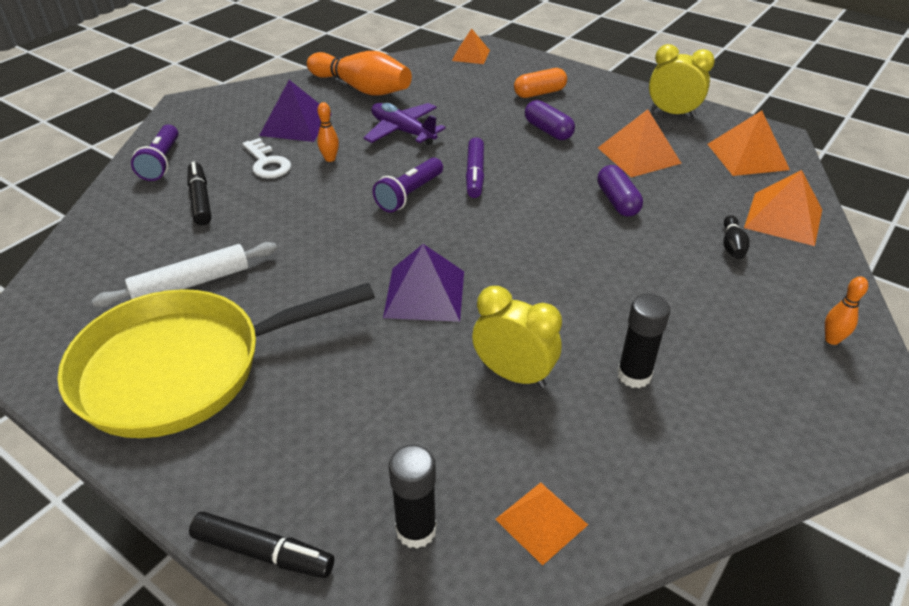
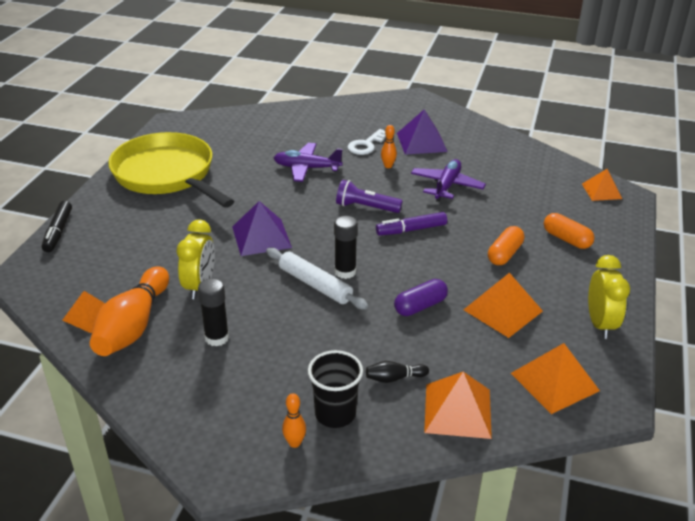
camera: 70 degrees right, 5 degrees down
(161, 162) = (342, 111): purple flashlight -> none
(191, 283) = (234, 156): white rolling pin -> white rolling pin (315, 284)
(200, 200) = (312, 135): black marker -> none
(283, 221) = (307, 168): none -> purple plane
(362, 88) = (494, 154): orange bowling pin -> orange bowling pin (133, 326)
(416, 530) = (78, 273): black glue stick -> black glue stick (345, 272)
(548, 130) = (504, 254): purple capsule -> orange capsule
(785, 299) = (335, 414): none -> black cup

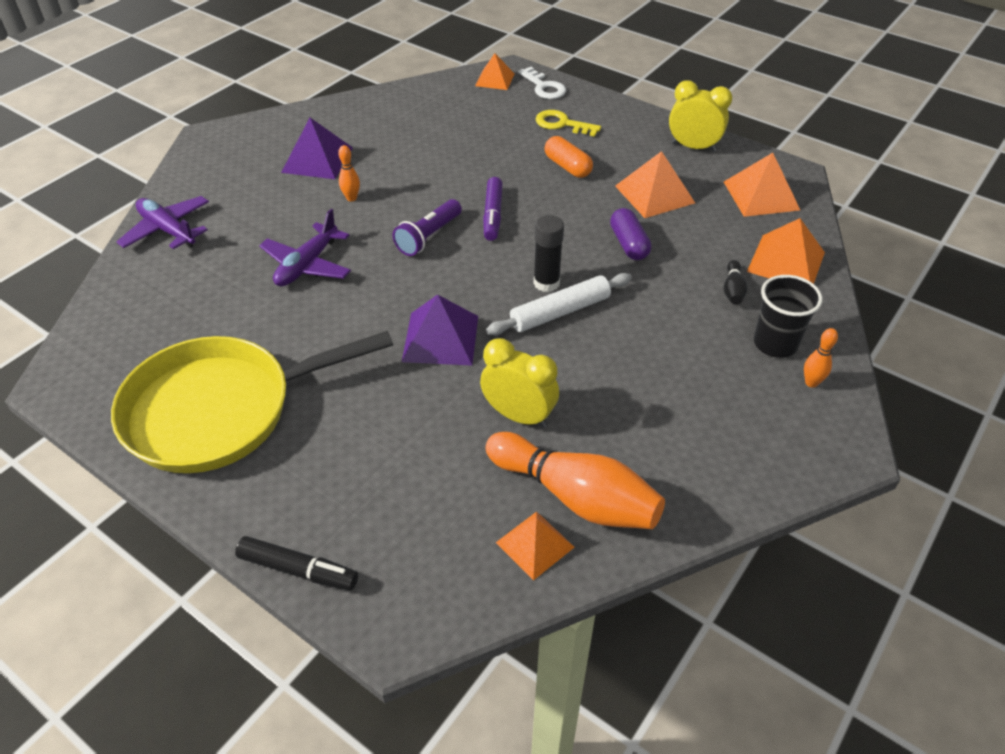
camera: 70 degrees left, 10 degrees up
(217, 338) = (627, 416): black glue stick -> none
(366, 145) = (290, 203): white key -> white key (544, 87)
(446, 186) = (423, 168): purple plane -> purple plane (168, 230)
(566, 239) = (562, 124): orange capsule -> yellow key

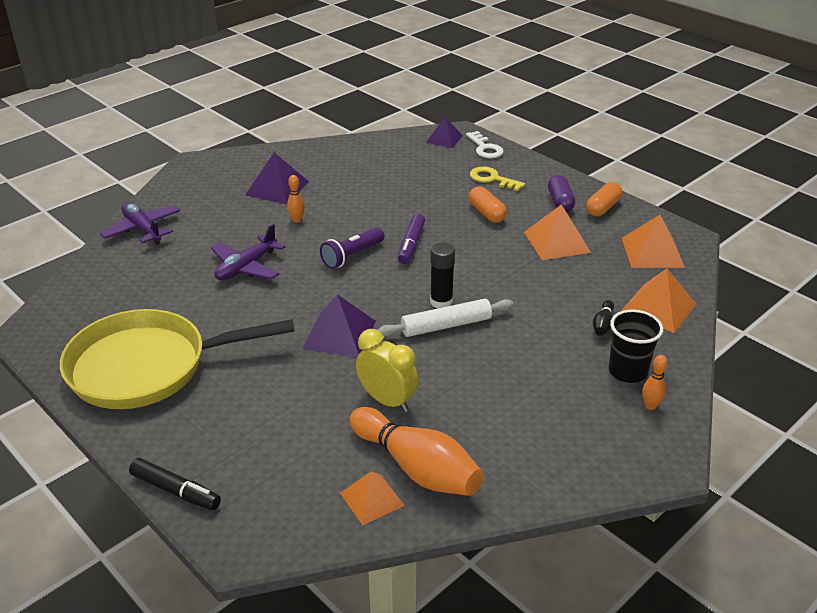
camera: 10 degrees right, 10 degrees down
(495, 79) = (444, 139): orange pyramid -> purple pyramid
(628, 244) = (521, 279): purple capsule -> purple capsule (560, 202)
(693, 147) = (603, 208): yellow clock -> orange capsule

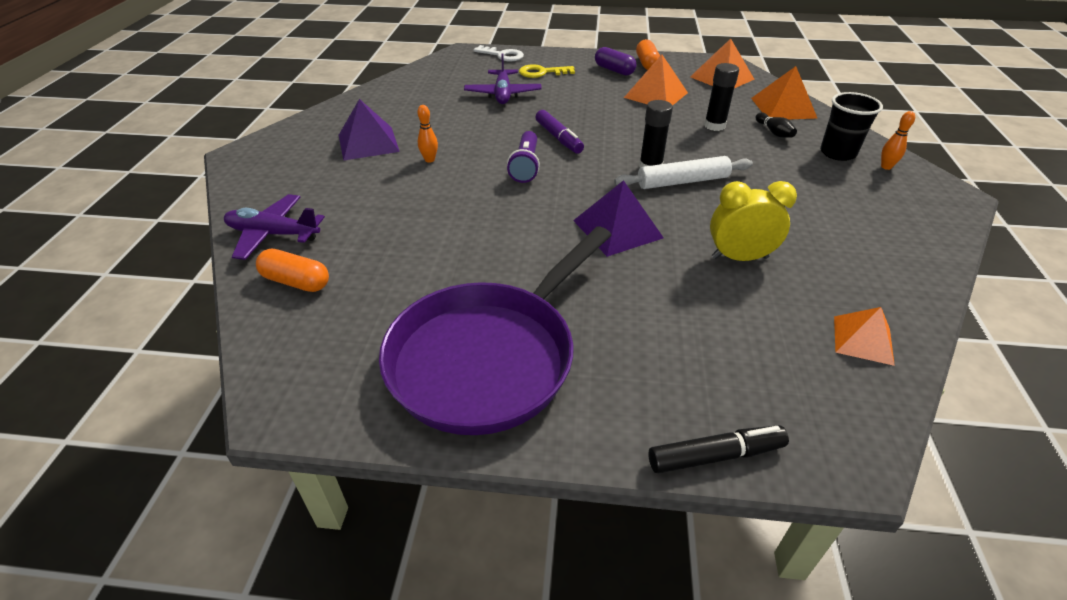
camera: 40 degrees left, 5 degrees up
(148, 367) = (489, 357): yellow pan -> purple pan
(246, 267) = (444, 217): purple plane -> purple plane (503, 94)
(416, 468) = (846, 294): orange bowling pin -> none
(444, 139) = (459, 59): purple pyramid -> none
(446, 325) = (682, 181): white rolling pin -> white rolling pin turned 45 degrees clockwise
(486, 213) = (577, 95): orange capsule -> orange capsule (296, 282)
(558, 293) = (714, 126): none -> black glue stick

